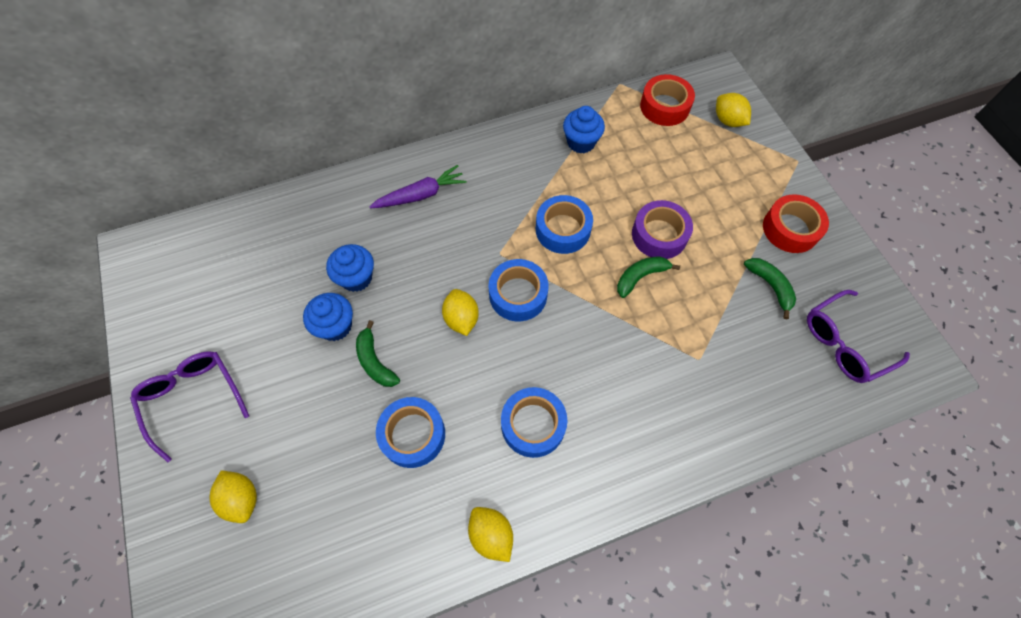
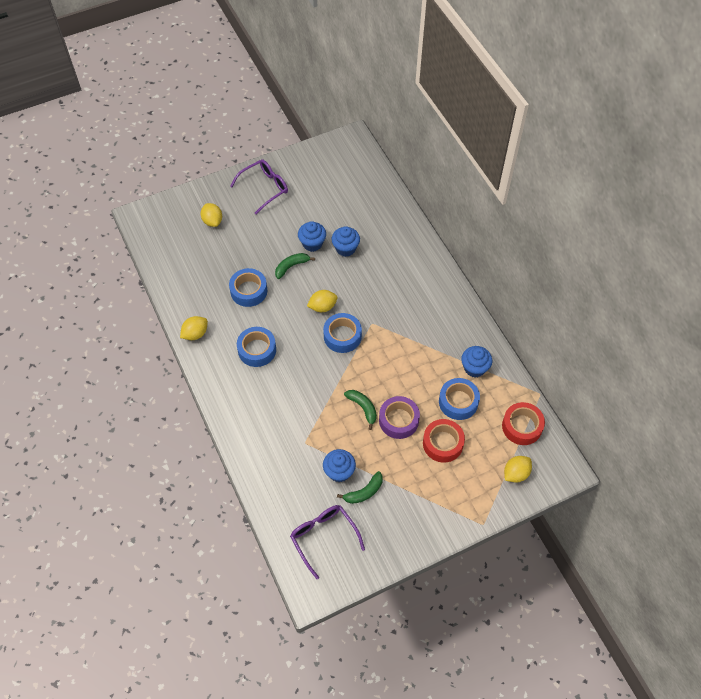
camera: 85 degrees right, 5 degrees down
(242, 499) = (212, 221): yellow lemon -> yellow lemon turned 75 degrees counterclockwise
(421, 195) = (412, 274): purple carrot -> none
(563, 229) = (395, 359): blue tape -> blue tape (458, 402)
(742, 315) = (339, 472): none -> blue cupcake
(790, 229) = (415, 511): red tape -> red tape (443, 443)

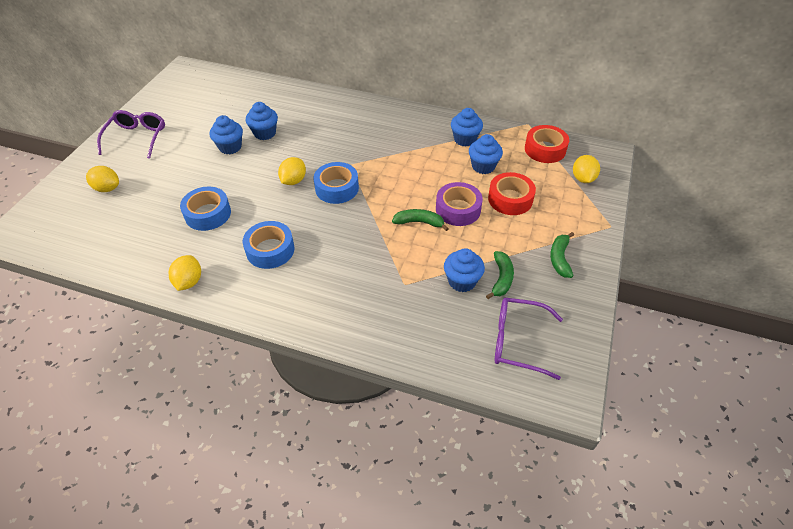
camera: 45 degrees left, 10 degrees down
(291, 266) = (229, 172): green banana -> green banana (560, 258)
(458, 402) = (483, 166): blue tape -> blue cupcake

